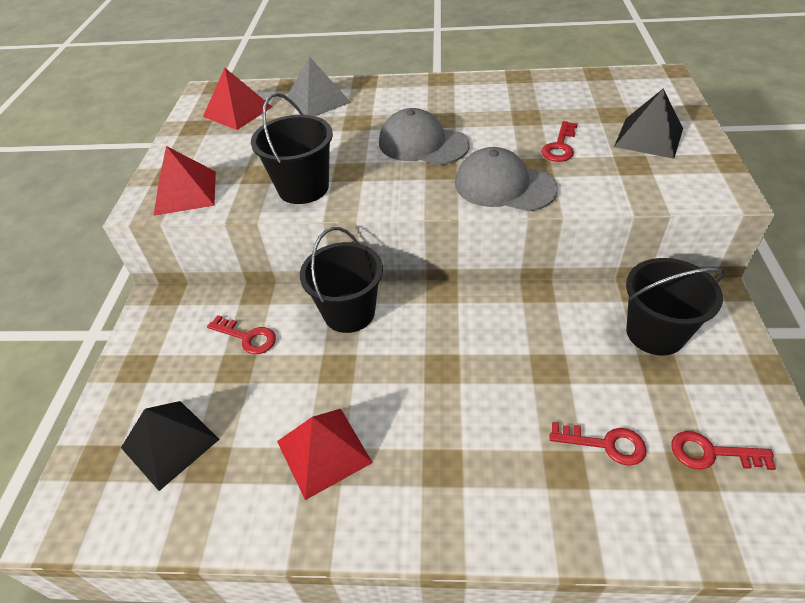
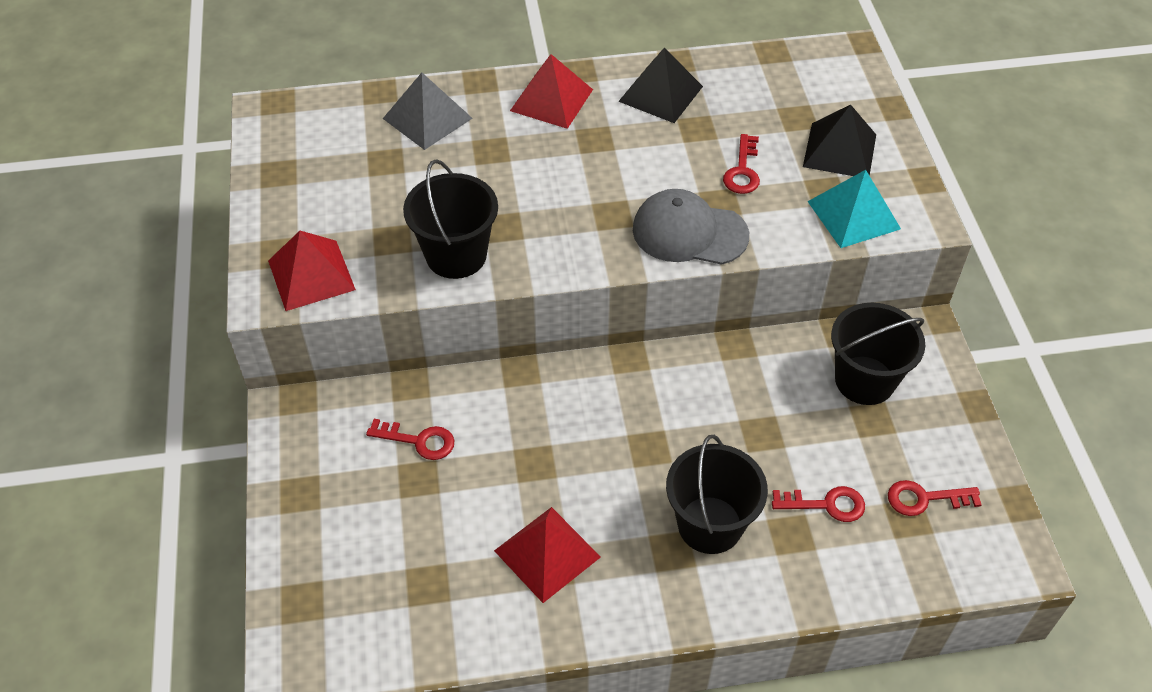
camera: 15 degrees left, 5 degrees up
(170, 443) = (377, 570): black pyramid -> black pyramid (661, 93)
(237, 111) = (326, 143): red pyramid -> red pyramid (551, 100)
(349, 312) = (529, 396): black bucket -> black bucket (710, 525)
(422, 144) = (582, 179): grey cap -> none
(657, 183) = (853, 215): none -> turquoise pyramid

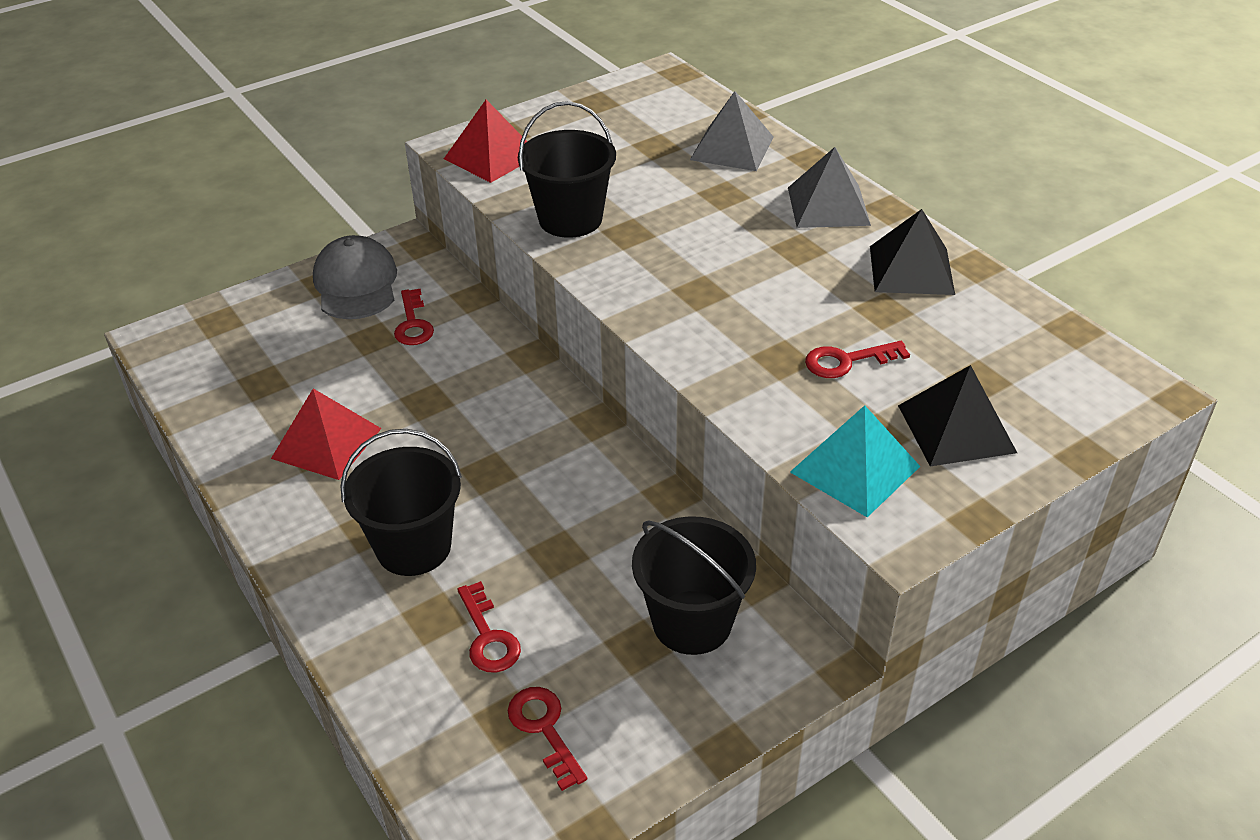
camera: 65 degrees right, 10 degrees down
(551, 100) = (828, 206): red pyramid -> grey pyramid
(689, 232) = (717, 350): grey cap -> grey cap (356, 284)

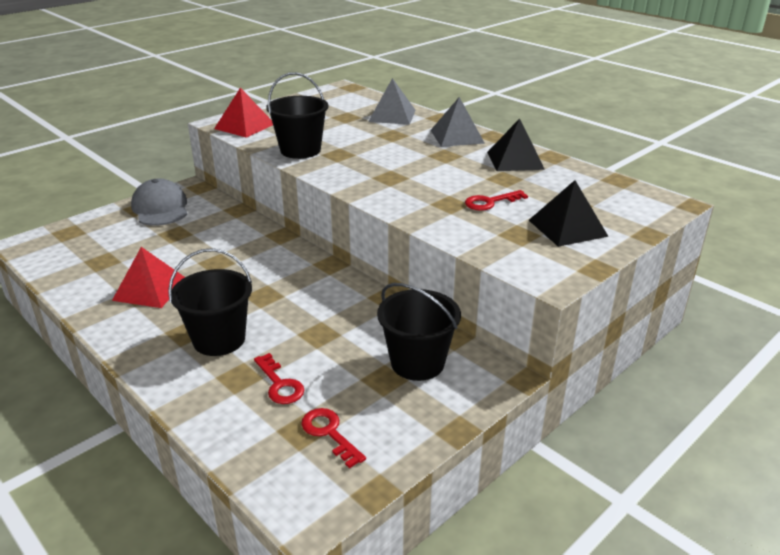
camera: 10 degrees left, 10 degrees down
(413, 324) = (201, 225): red key -> none
(854, 469) = (511, 251): turquoise pyramid -> none

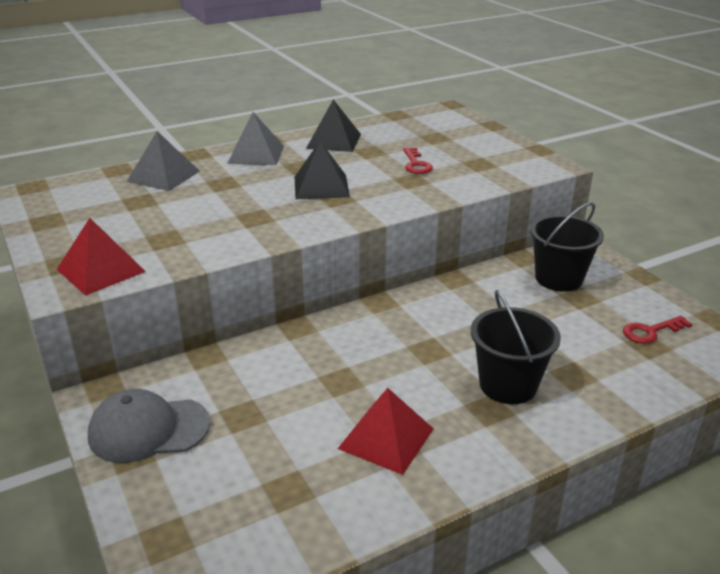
camera: 75 degrees left, 0 degrees up
(280, 384) = (585, 351): red key -> none
(300, 150) = (225, 238): black bucket -> none
(567, 228) = (474, 146): black pyramid -> black pyramid (321, 186)

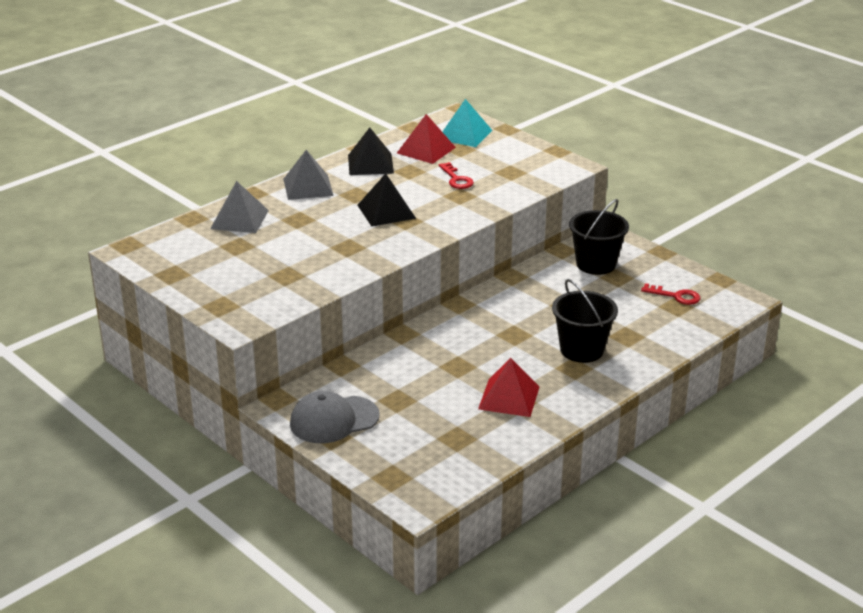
camera: 15 degrees left, 0 degrees up
(101, 270) = (256, 307): red pyramid -> red pyramid (426, 150)
(446, 125) = (464, 134): none -> turquoise pyramid
(650, 331) = (676, 296): red key -> red key turned 120 degrees counterclockwise

